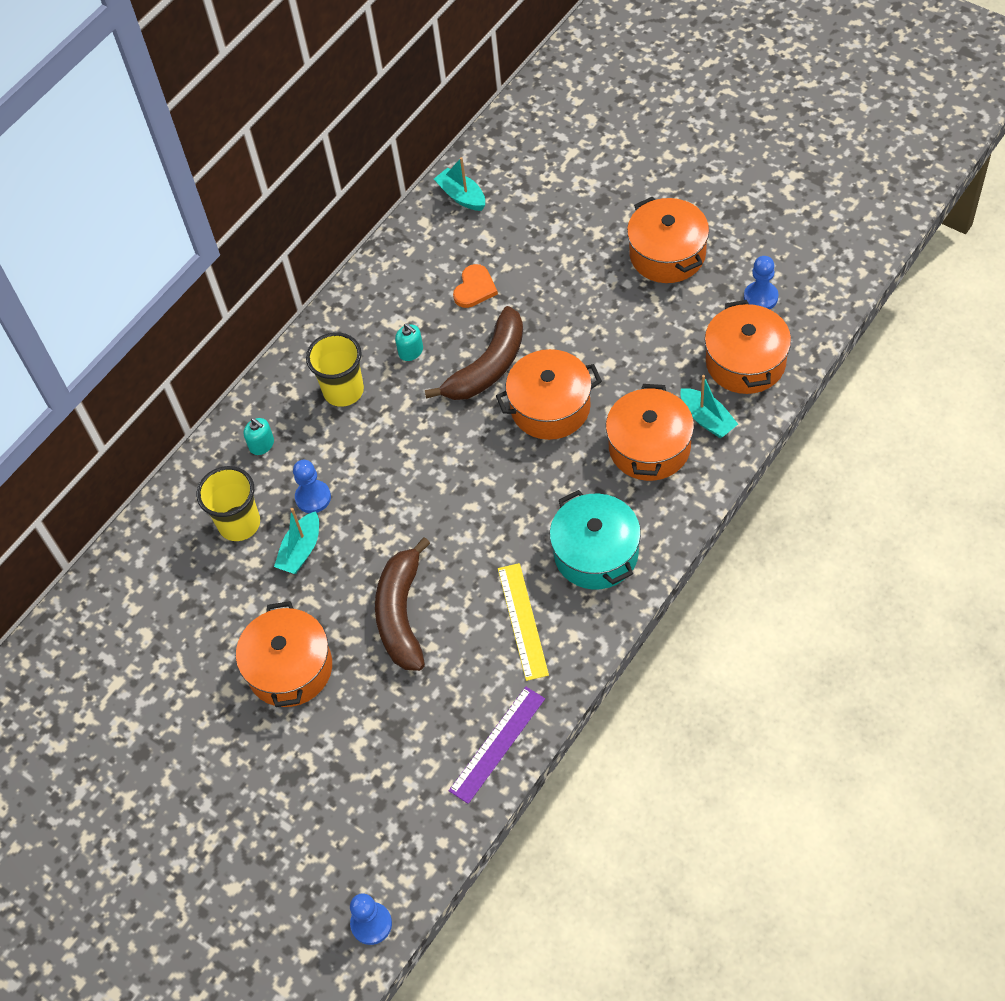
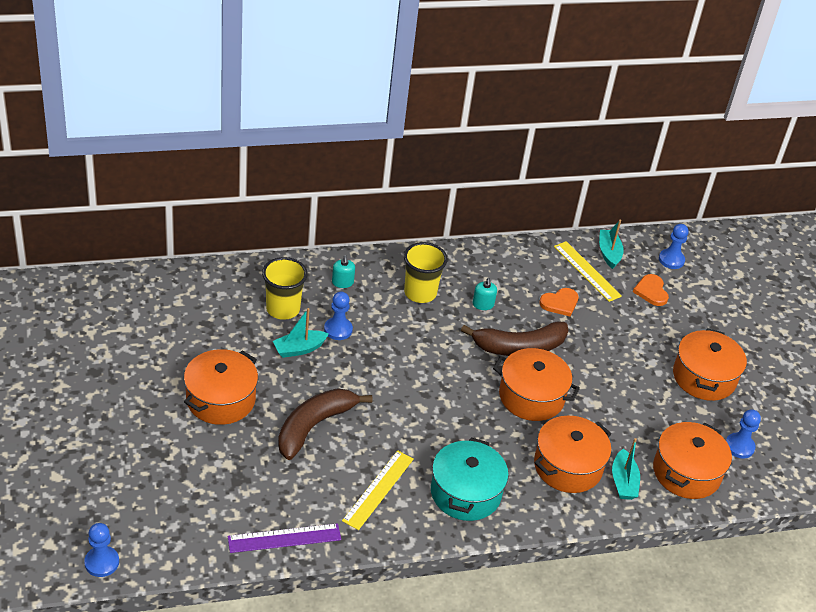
camera: 30 degrees right, 15 degrees down
(462, 233) = (587, 271): none -> yellow ruler
(521, 155) = (671, 260): none -> blue pawn
(538, 204) = (651, 291): none -> orange heart

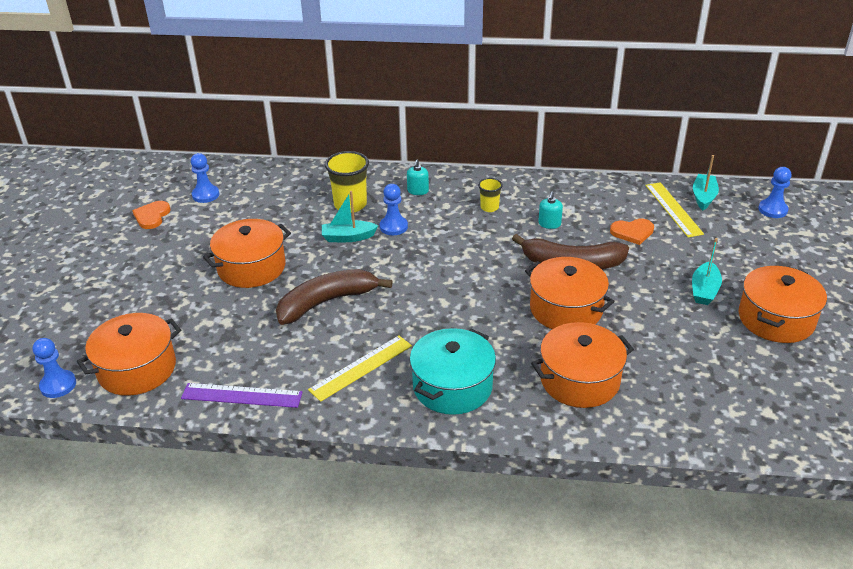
camera: 25 degrees right, 5 degrees down
(420, 293) = (489, 207): yellow cup -> yellow cup, size x0.56
(623, 482) = (640, 406): turquoise boat -> turquoise boat (704, 290)
(651, 291) = (739, 234): orange heart -> orange heart (152, 216)
(686, 472) = (722, 409): orange pot -> orange pot (137, 369)
(739, 446) = (799, 394): blue pawn -> blue pawn (205, 195)

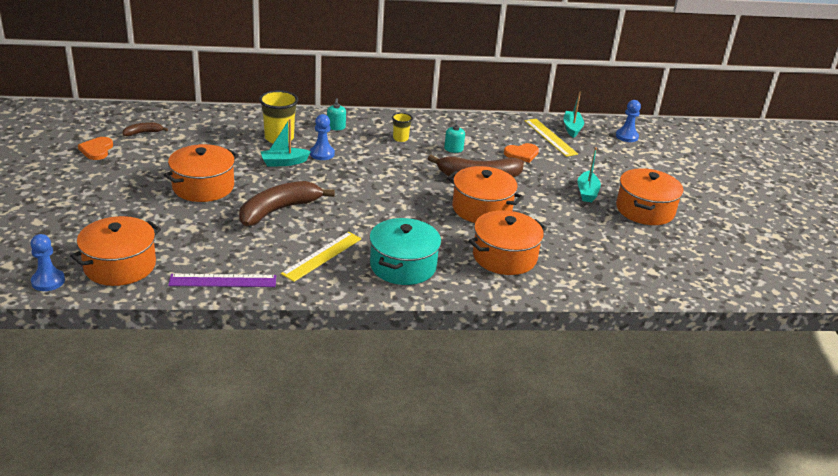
camera: 15 degrees left, 5 degrees down
(205, 195) = (143, 133): blue pawn -> brown banana

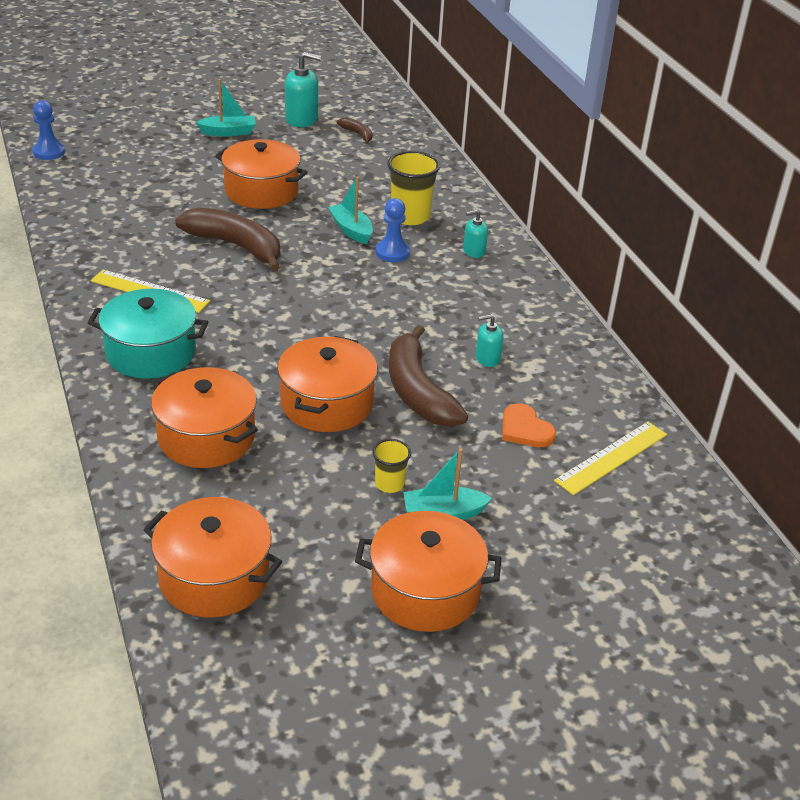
camera: 75 degrees right, 5 degrees up
(97, 150) = (301, 119): orange heart -> turquoise soap dispenser
(120, 266) = (86, 179): orange pot -> orange pot (214, 577)
(223, 281) = (78, 238): purple ruler -> none
(400, 138) = (484, 307): yellow cup -> yellow cup (389, 484)
(572, 128) = (669, 482): turquoise boat -> turquoise boat (228, 132)
(626, 136) = (698, 559): blue pawn -> none

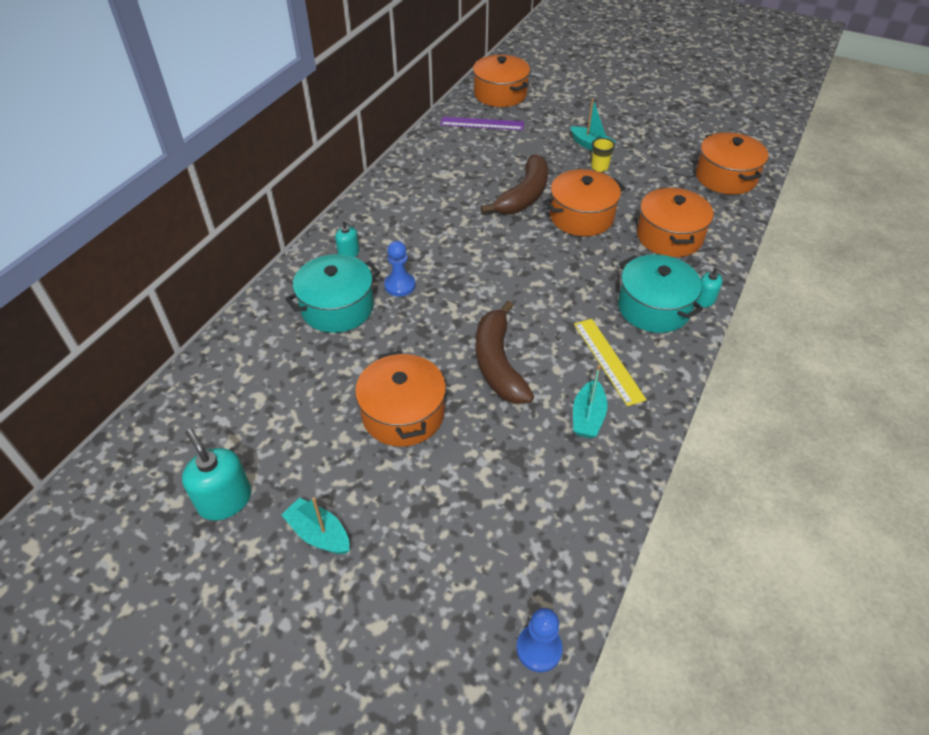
camera: 130 degrees left, 10 degrees up
(351, 230) = (396, 323): turquoise boat -> turquoise boat (588, 417)
(357, 134) = (218, 433): brown banana -> none
(410, 216) = (337, 307): yellow cup -> turquoise pot
(425, 591) = (636, 128): orange pot -> orange pot (500, 94)
(487, 358) = (460, 190): turquoise soap dispenser -> turquoise soap dispenser (704, 299)
(525, 429) = (500, 152): orange heart -> none
(612, 457) = (482, 123): yellow ruler -> purple ruler

